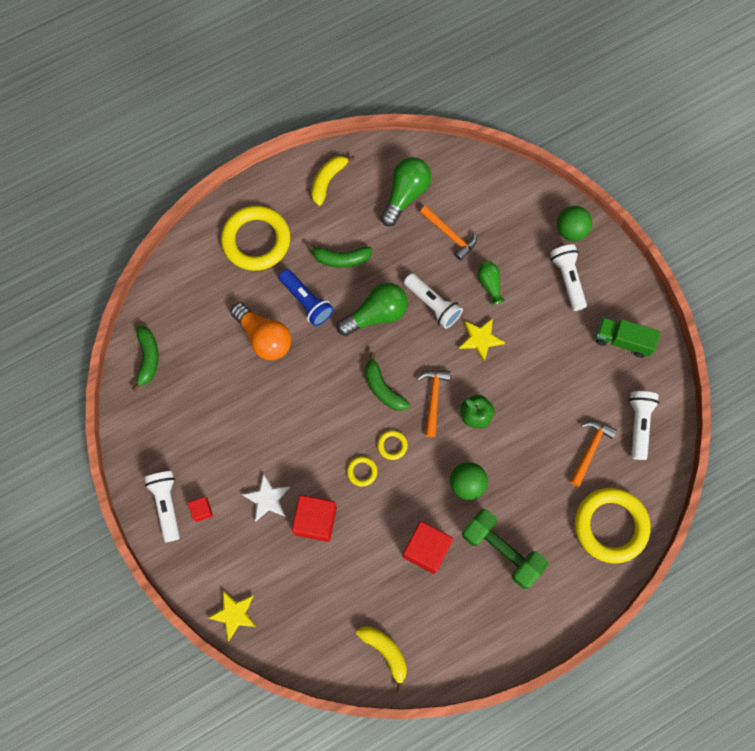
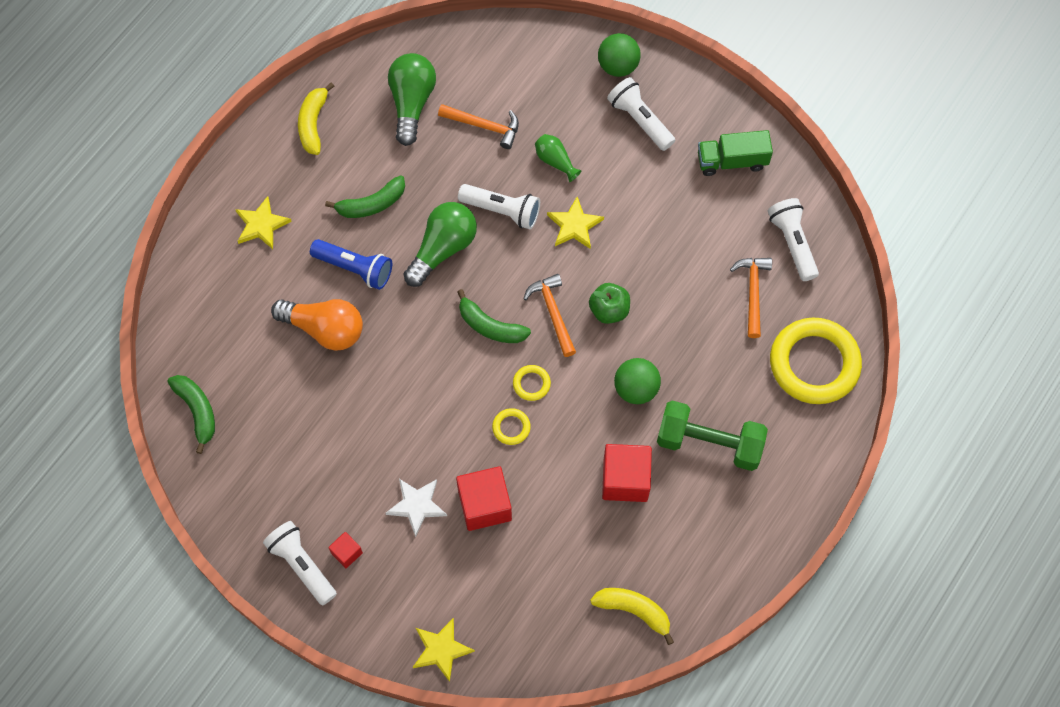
camera: 25 degrees left, 5 degrees down
(256, 240) = (261, 225): yellow ring -> yellow star

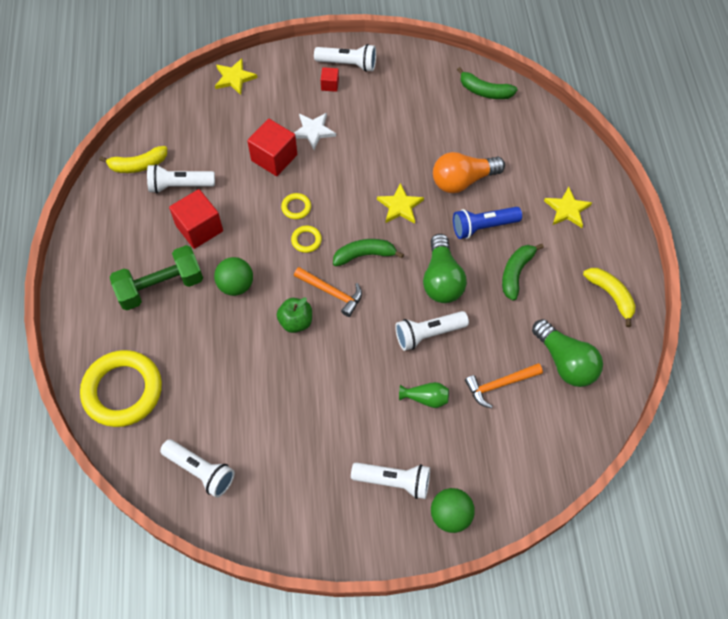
camera: 140 degrees right, 5 degrees down
(574, 225) = (370, 361): yellow star -> yellow star (400, 206)
(608, 548) = (179, 186): none -> white flashlight
(732, 161) = (296, 503): green truck -> none
(752, 293) = (203, 409): orange hammer -> none

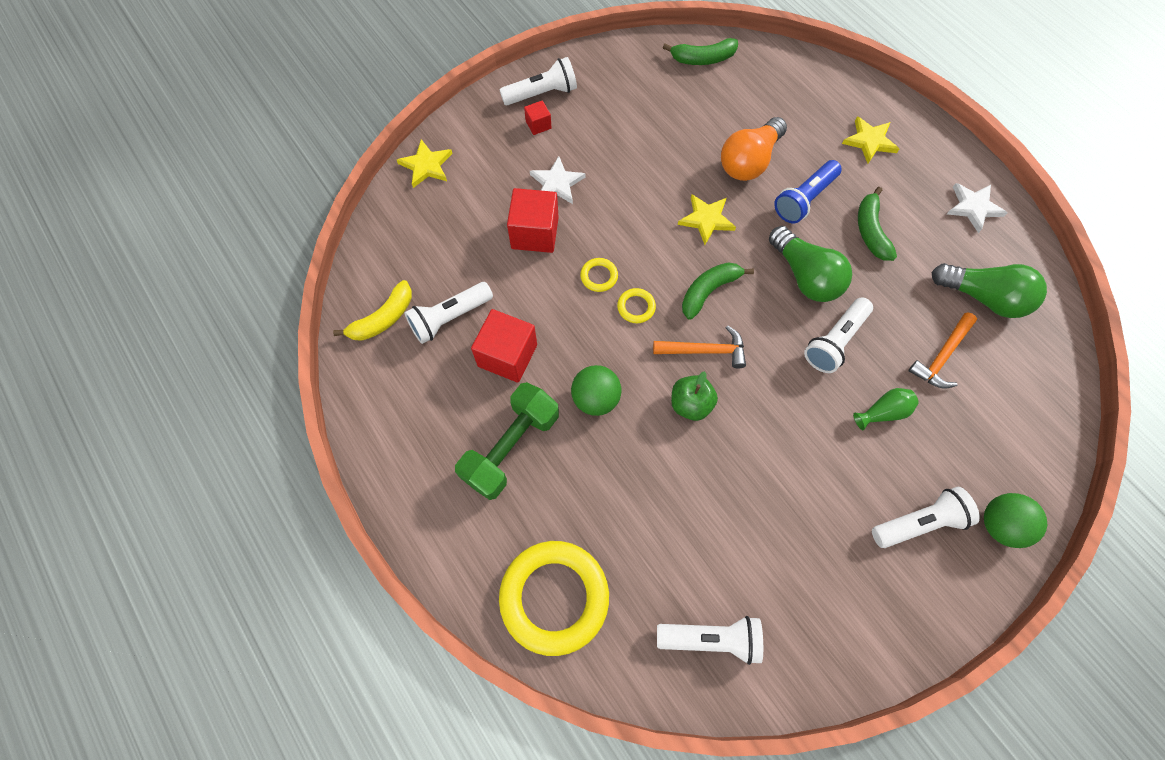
camera: 30 degrees left, 5 degrees up
(611, 295) = (973, 207): yellow banana -> white star

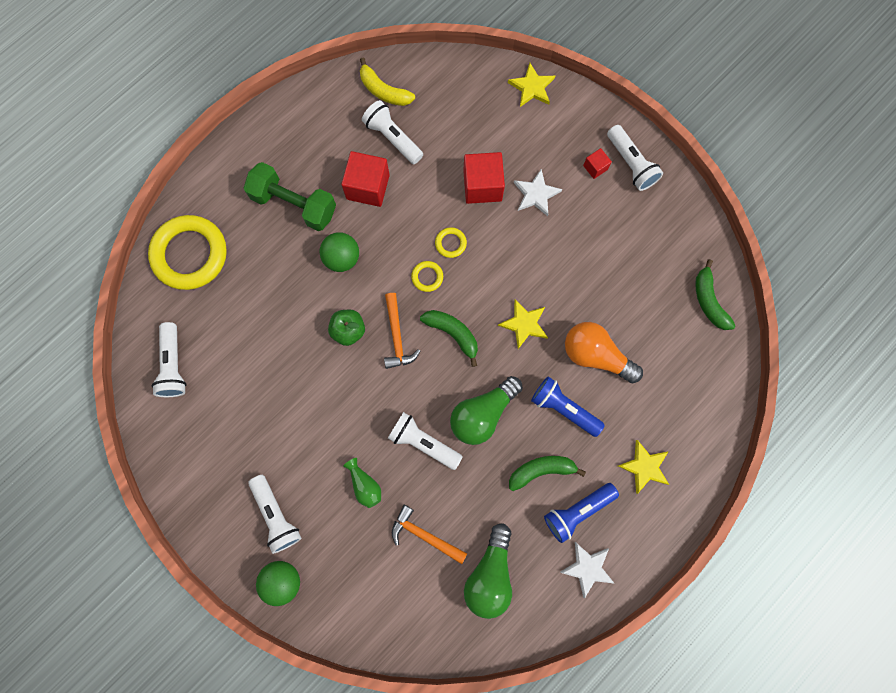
camera: 80 degrees right, 10 degrees up
(914, 206) = (577, 511): none -> blue flashlight

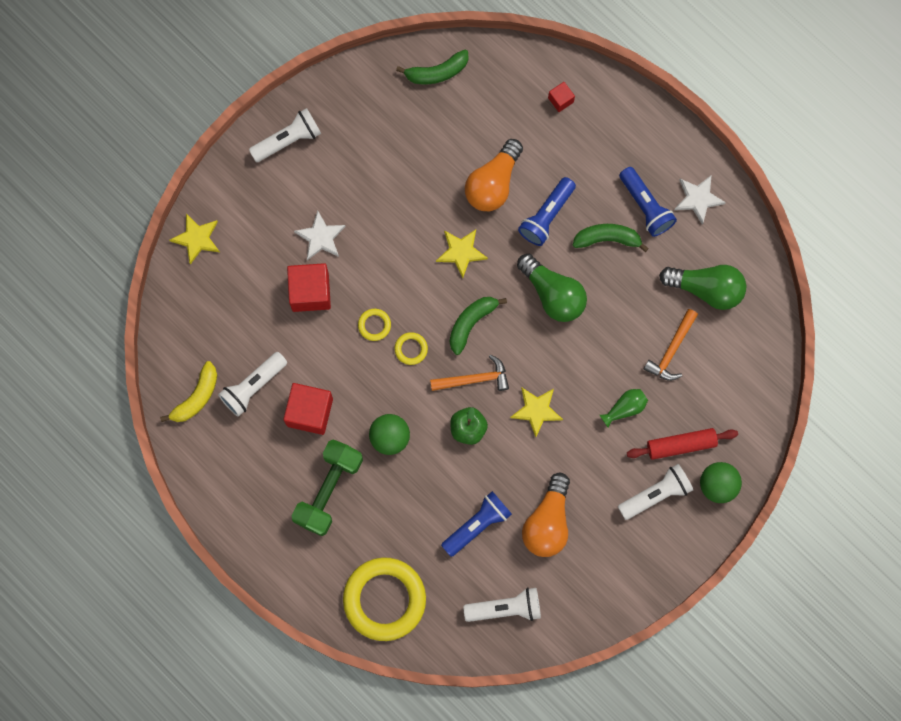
camera: 90 degrees left, 0 degrees up
(254, 406) = (547, 522): none -> orange light bulb
(255, 339) = (477, 525): none -> blue flashlight
(325, 542) = (681, 445): none -> red rolling pin
(423, 442) = (582, 352): white flashlight -> none
(541, 470) = (607, 239): green banana -> green banana turned 105 degrees clockwise
(595, 167) = (291, 176): red cube -> red cube (560, 100)
(644, 467) = (602, 142): yellow star -> yellow star (536, 410)

